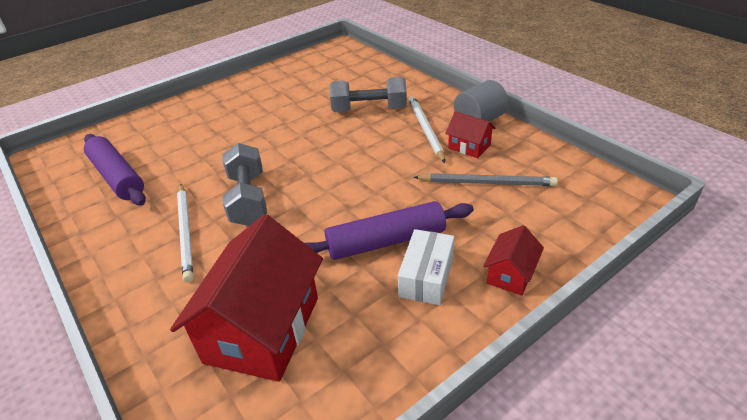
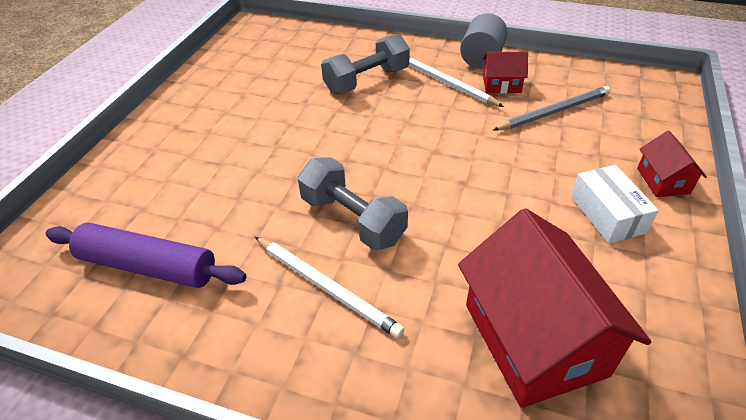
camera: 35 degrees left, 5 degrees up
(386, 241) = (537, 199): purple rolling pin -> none

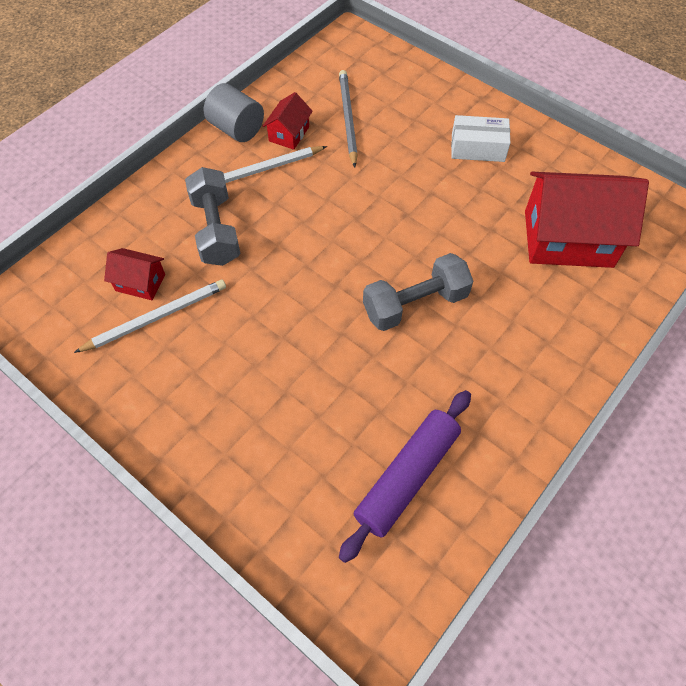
camera: 70 degrees left, 15 degrees up
(326, 287) = (482, 343): white pencil -> white pencil (156, 317)
(663, 181) = (459, 102): red house -> red house (140, 282)

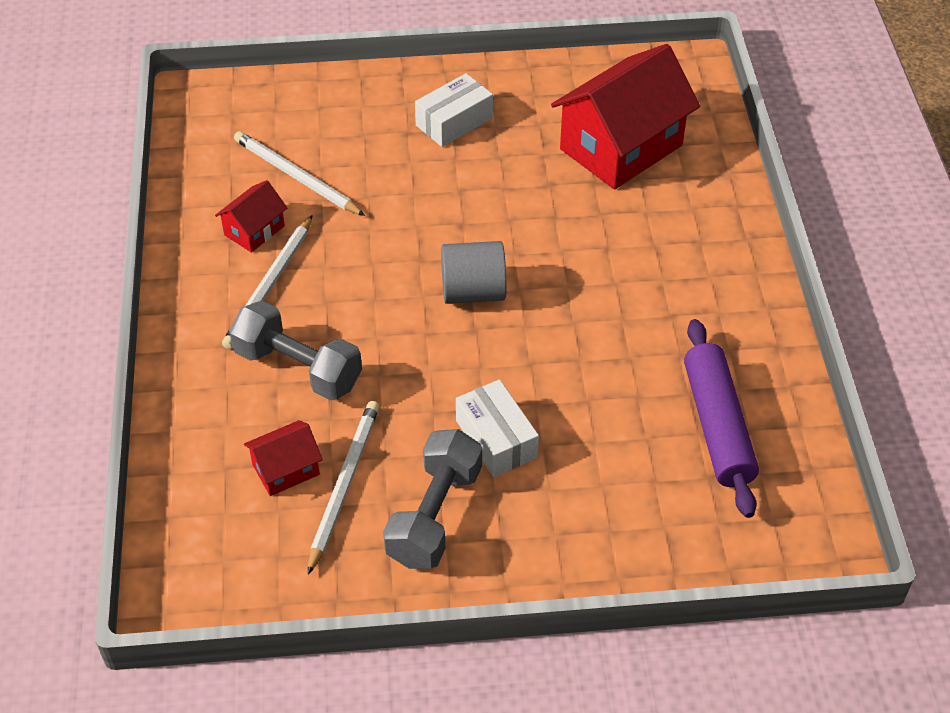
camera: 45 degrees left, 10 degrees down
(236, 129) = (191, 263): grey cylinder -> grey cylinder (473, 292)
(265, 363) = (496, 439): none -> white box
(289, 134) = (254, 230): red house -> red house turned 60 degrees clockwise
(348, 118) = (296, 177): grey pencil -> white pencil
(415, 304) = (562, 292): grey dumbbell -> grey dumbbell (434, 515)

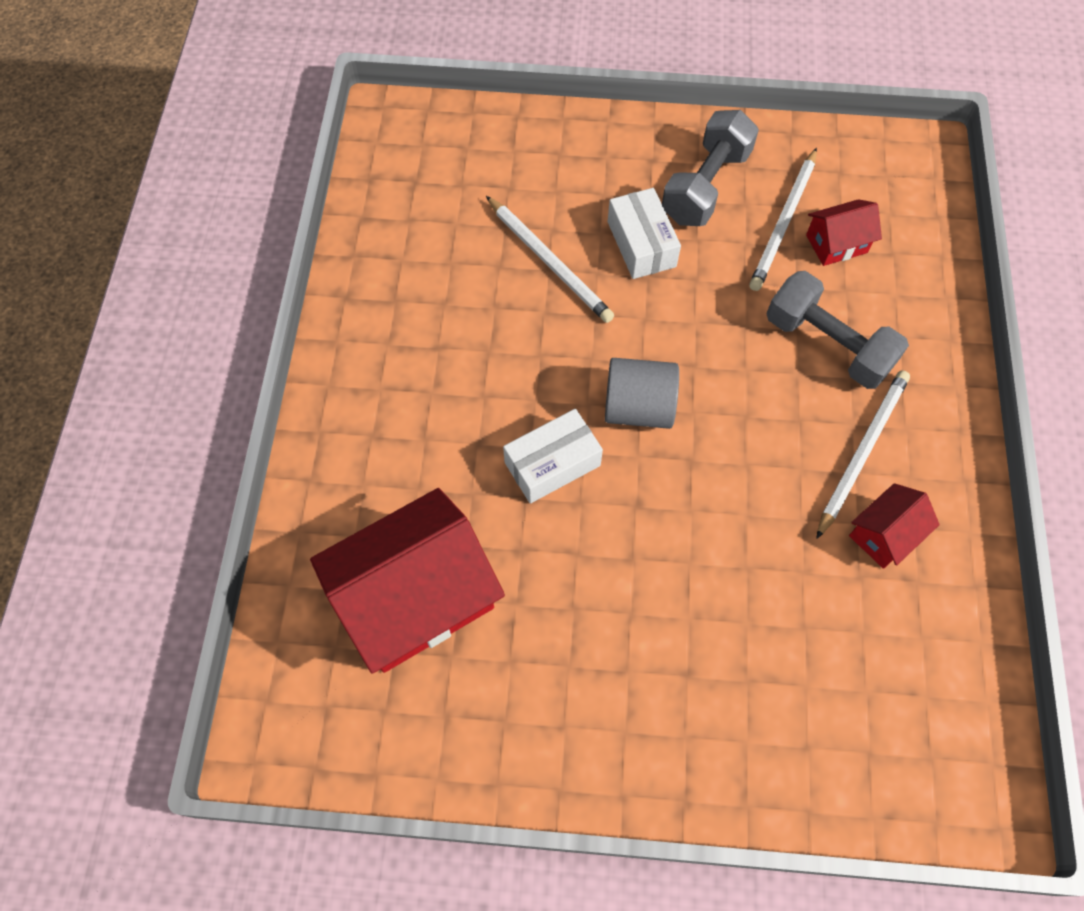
camera: 170 degrees left, 15 degrees up
(296, 177) = (836, 616): white pencil -> white pencil (549, 262)
(454, 122) = (622, 684): white box -> white box (552, 464)
(718, 426) = (436, 227): purple rolling pin -> none

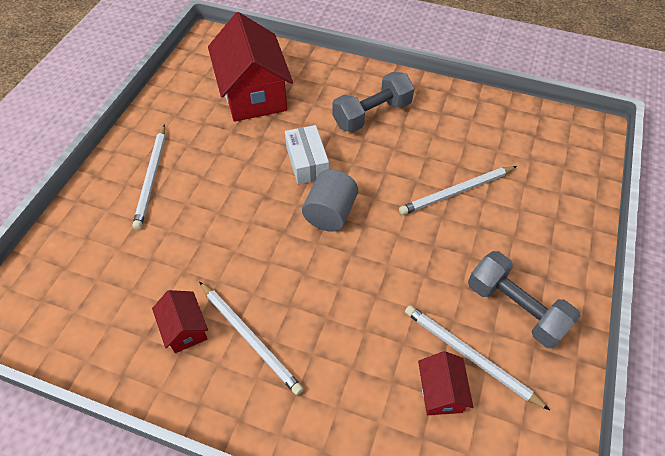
camera: 105 degrees right, 10 degrees down
(641, 244) = (463, 249): white box -> none
(659, 696) = (152, 178): none -> white pencil
(827, 344) = (345, 348): grey dumbbell -> grey dumbbell (372, 115)

